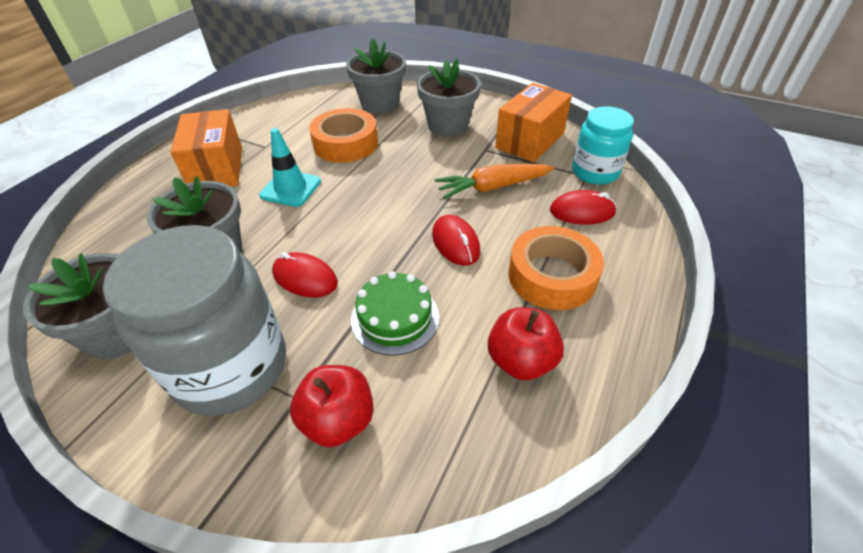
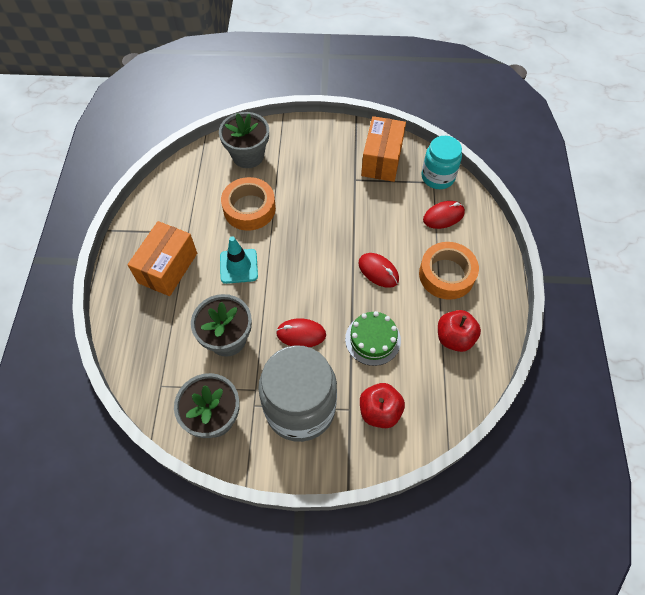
camera: 25 degrees left, 15 degrees up
(217, 169) = (168, 268): orange box -> orange box turned 60 degrees clockwise
(448, 126) = (315, 163): grey flower pot -> none
(492, 187) = (378, 215): orange carrot -> none

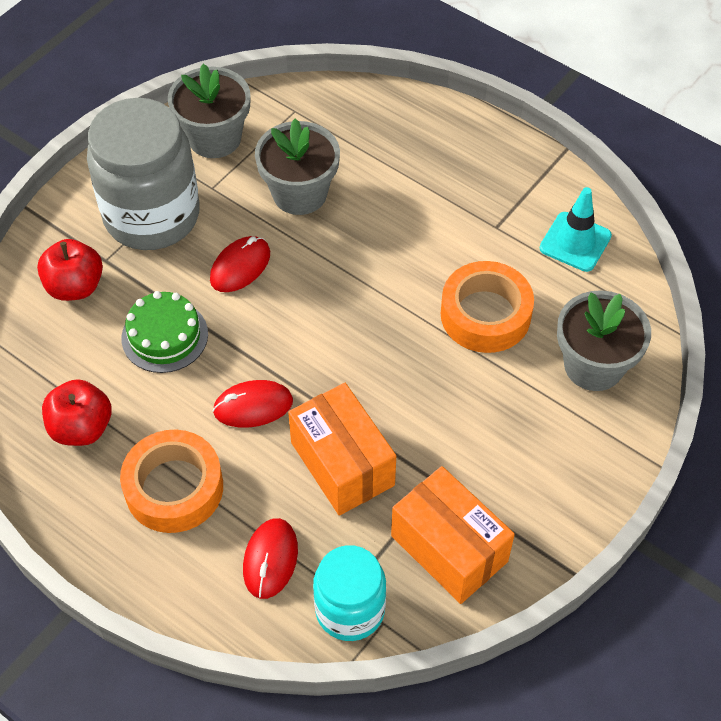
camera: 125 degrees right, 5 degrees down
(168, 268) = (453, 182): orange box -> orange box (342, 464)
(239, 266) = (395, 254): turquoise traffic cone -> turquoise traffic cone (575, 242)

